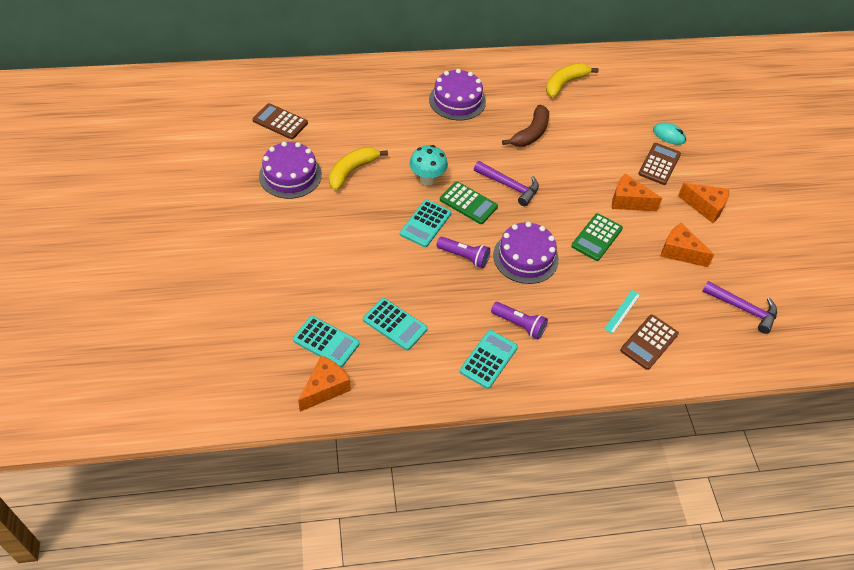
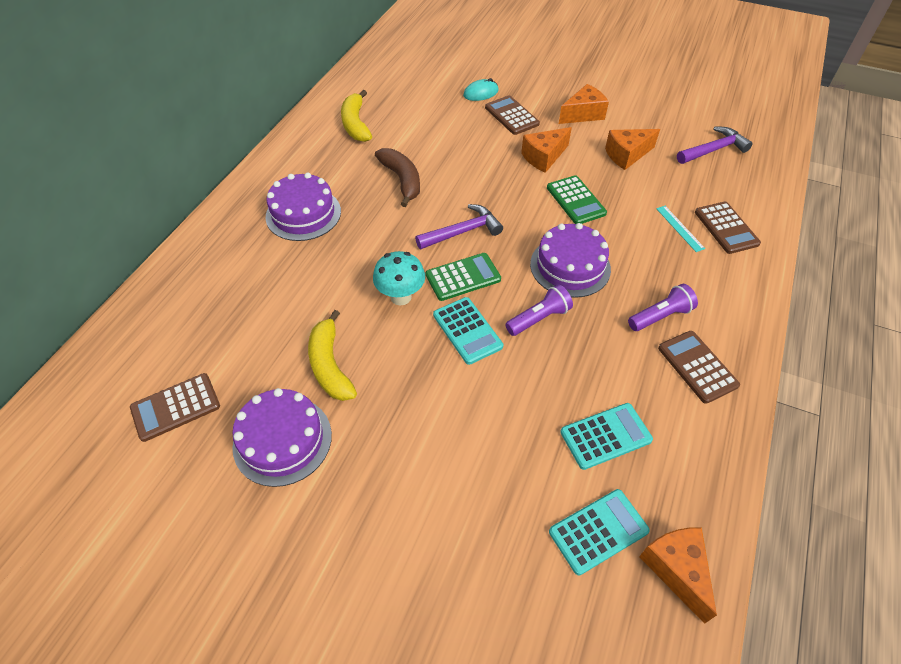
camera: 55 degrees left, 0 degrees up
(488, 359) = (697, 366): turquoise calculator -> brown calculator

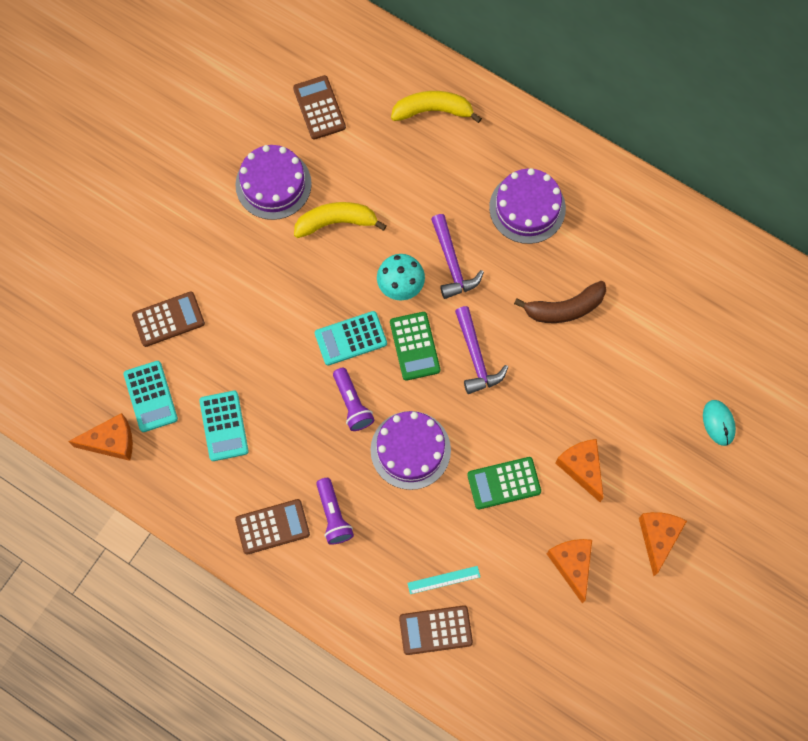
camera: 100 degrees right, 20 degrees up
(356, 124) = (672, 269): yellow banana -> yellow banana (433, 111)
(511, 116) = (666, 450): brown calculator -> brown calculator (168, 319)
(583, 114) = (658, 538): orange cheese -> orange cheese turned 150 degrees counterclockwise
(713, 150) = (567, 674): purple hammer -> purple hammer (452, 263)

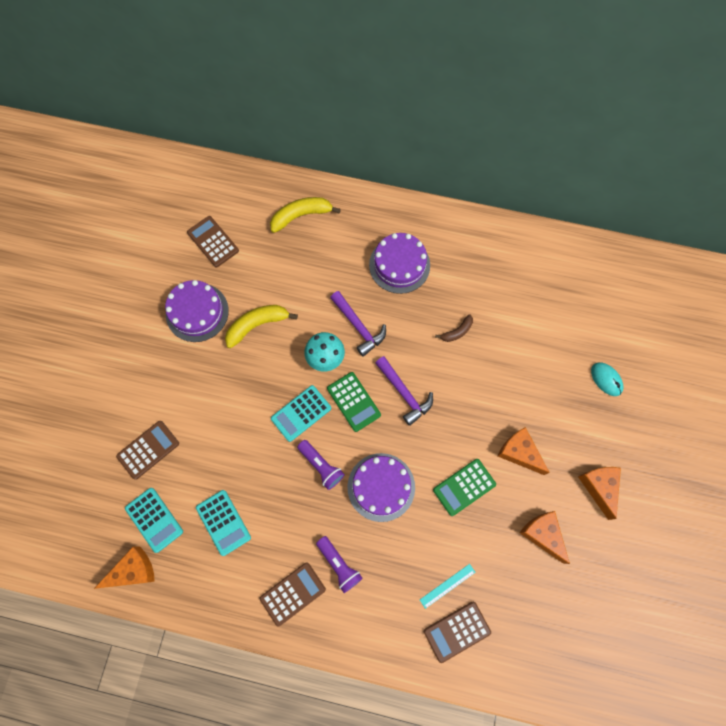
camera: 20 degrees left, 0 degrees up
(564, 308) = (457, 332): brown banana -> brown banana, size x0.57

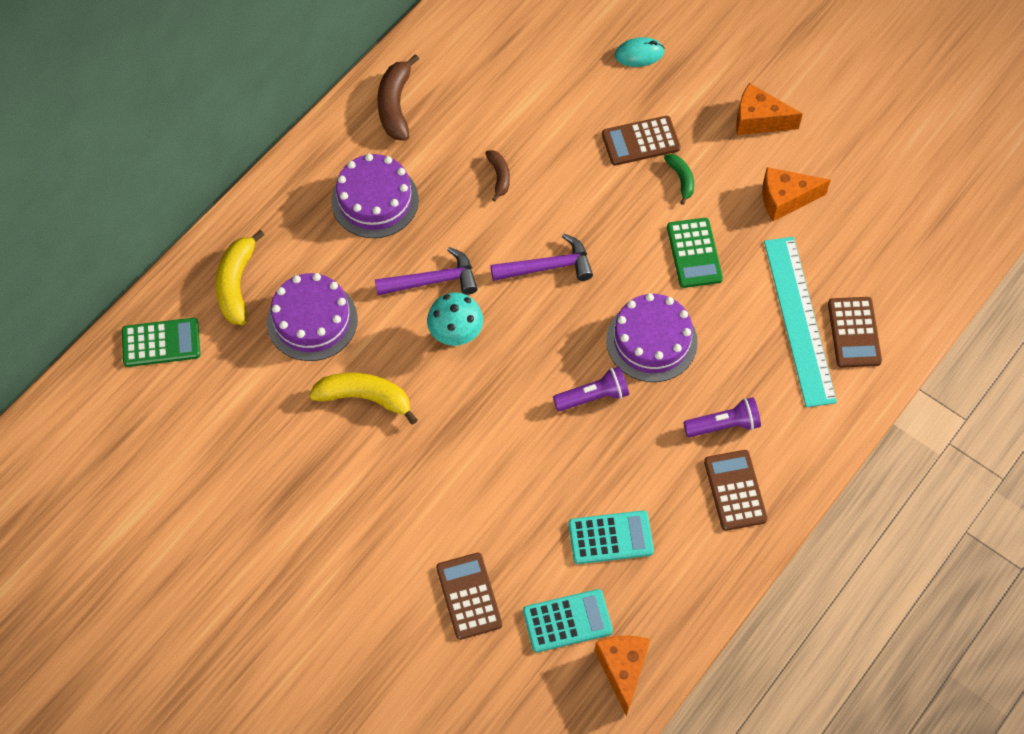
camera: 65 degrees left, 10 degrees down
(197, 312) = (304, 465): purple cake -> purple cake (312, 320)
(213, 242) = (210, 407): brown calculator -> brown calculator (640, 141)
(257, 325) = (365, 398): yellow banana -> yellow banana turned 105 degrees clockwise
(301, 413) = (513, 393): turquoise calculator -> none
(353, 402) = (529, 327): green calculator -> green calculator (161, 343)
(447, 586) = (799, 320): turquoise ruler -> turquoise ruler, size x2.39
(476, 244) = (395, 105): none -> brown banana
(519, 452) = (681, 179): orange cheese -> green banana

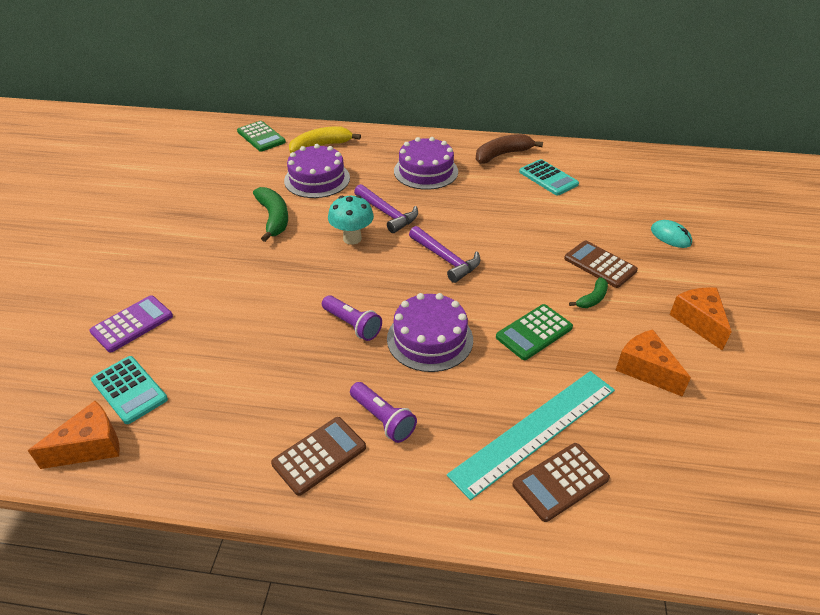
camera: 60 degrees right, 20 degrees down
(365, 398) = (274, 218): yellow banana -> green banana
(469, 596) = (132, 324): brown calculator -> purple calculator
(499, 176) = (496, 211): brown banana -> none
(610, 538) = (224, 386): turquoise calculator -> turquoise calculator (548, 178)

